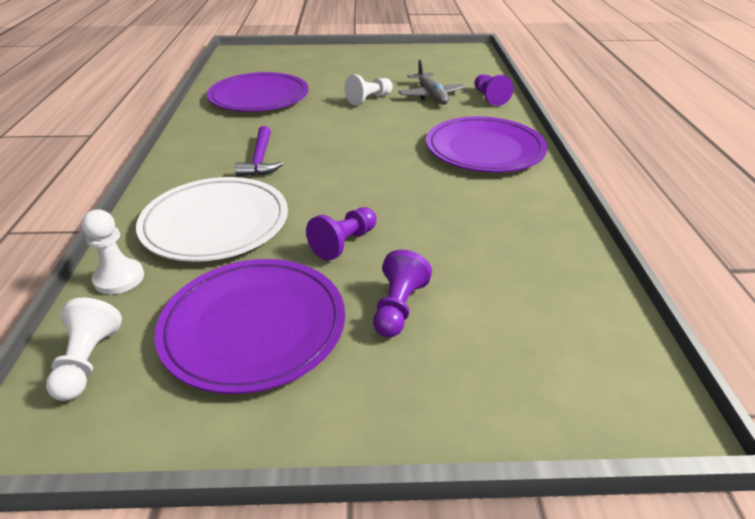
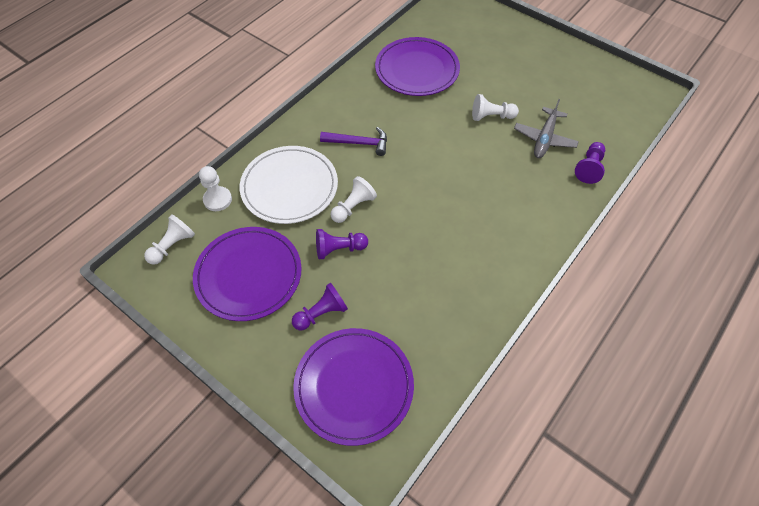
camera: 40 degrees right, 20 degrees up
(260, 159) = (359, 143): purple hammer -> purple hammer turned 120 degrees counterclockwise
(316, 205) = (353, 207): none -> white pawn
(484, 149) = (513, 224): purple plate -> purple plate (354, 386)

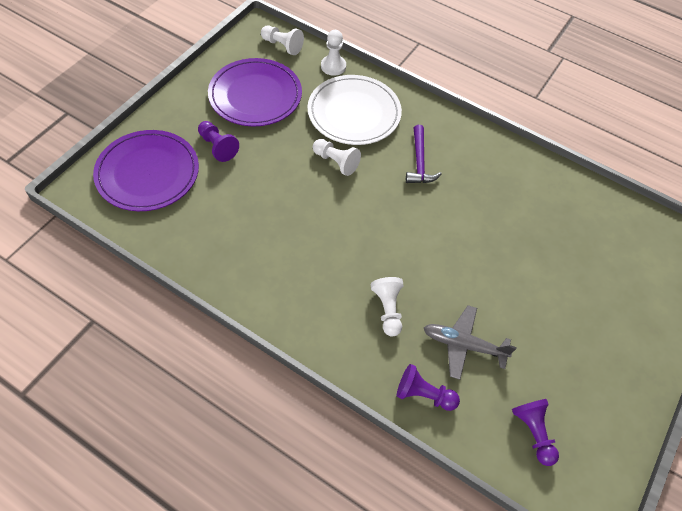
camera: 80 degrees right, 0 degrees up
(339, 249) = (286, 154): purple pawn -> purple pawn (533, 432)
(417, 70) = (545, 210): purple plate -> none
(491, 116) = (487, 287): white pawn -> white pawn (388, 309)

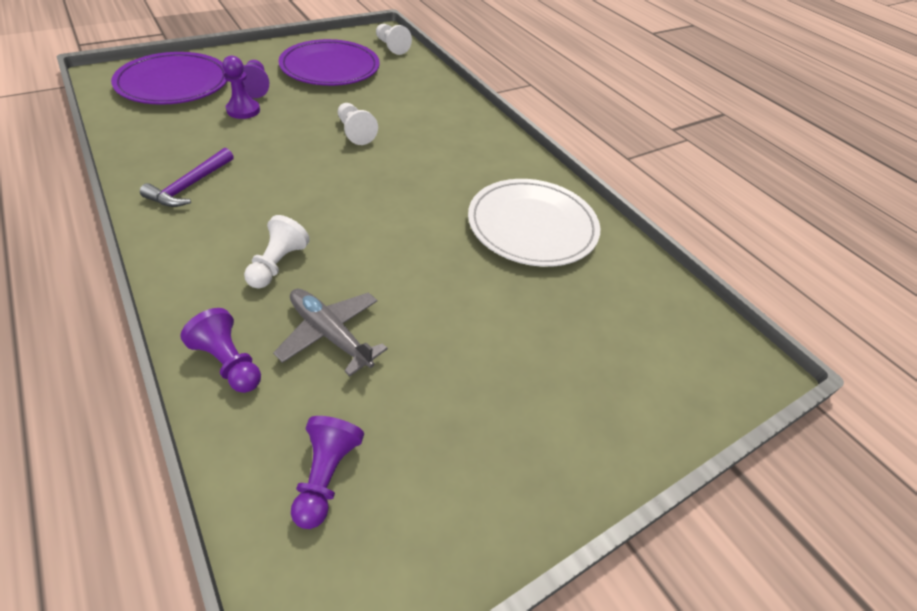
camera: 25 degrees right, 10 degrees down
(232, 178) = (243, 110): none -> purple pawn
(333, 66) = (425, 72): white pawn -> none
(354, 113) = (411, 106): white plate -> white plate (532, 226)
(419, 162) = (443, 160): purple hammer -> purple hammer (190, 186)

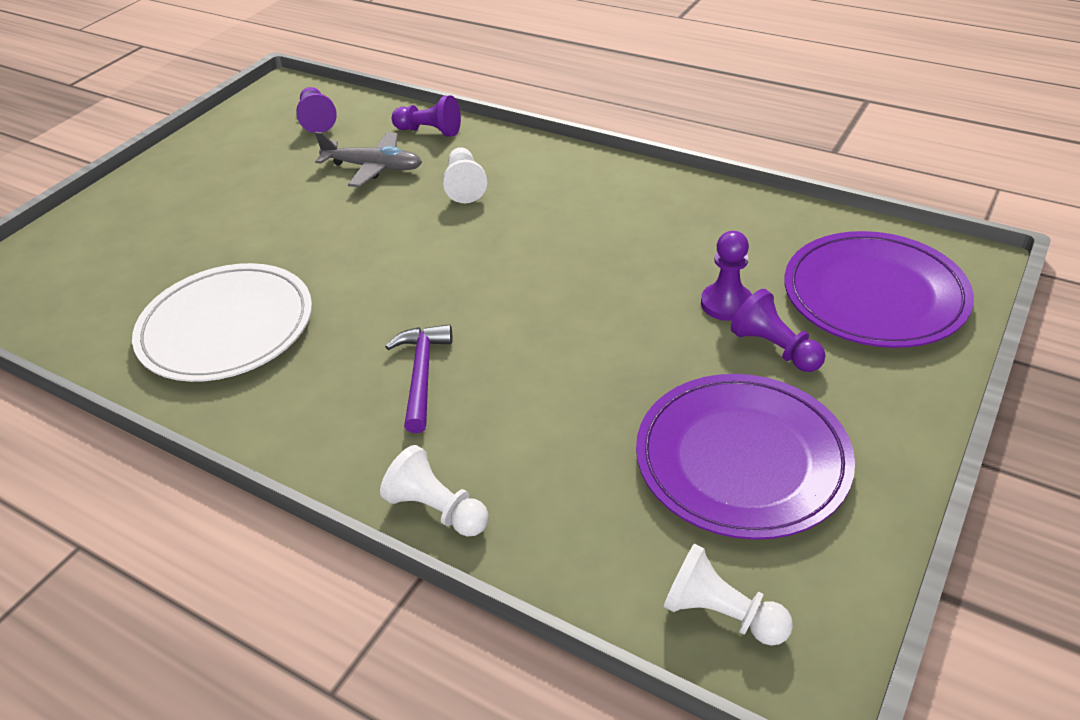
camera: 160 degrees right, 5 degrees down
(190, 186) = (631, 202): purple hammer -> purple hammer (422, 375)
(355, 132) = (547, 346): white pawn -> white pawn (437, 509)

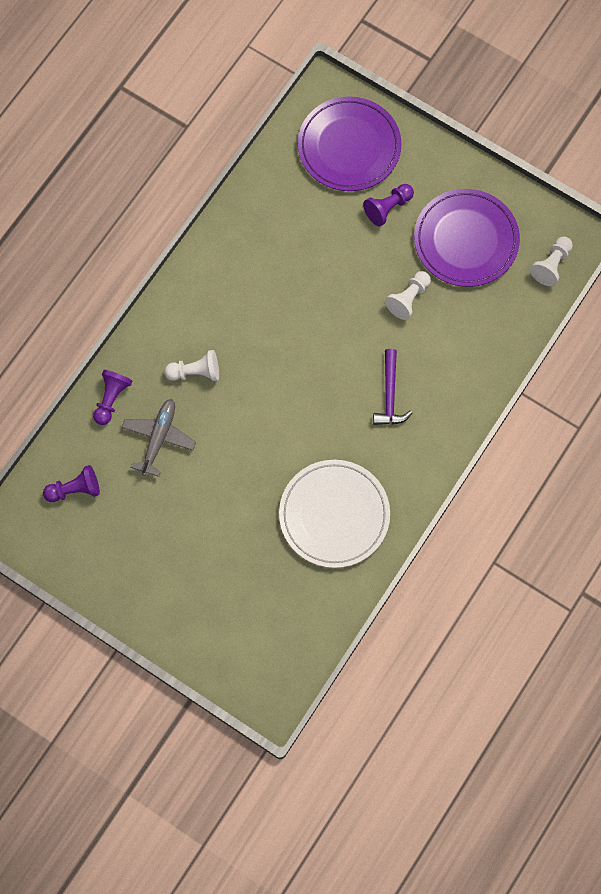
camera: 90 degrees left, 30 degrees up
(422, 375) = (390, 395): purple hammer -> purple hammer turned 90 degrees counterclockwise
(437, 509) = (487, 384): white pawn -> white pawn (408, 299)
(726, 303) = (347, 225): purple pawn -> none

